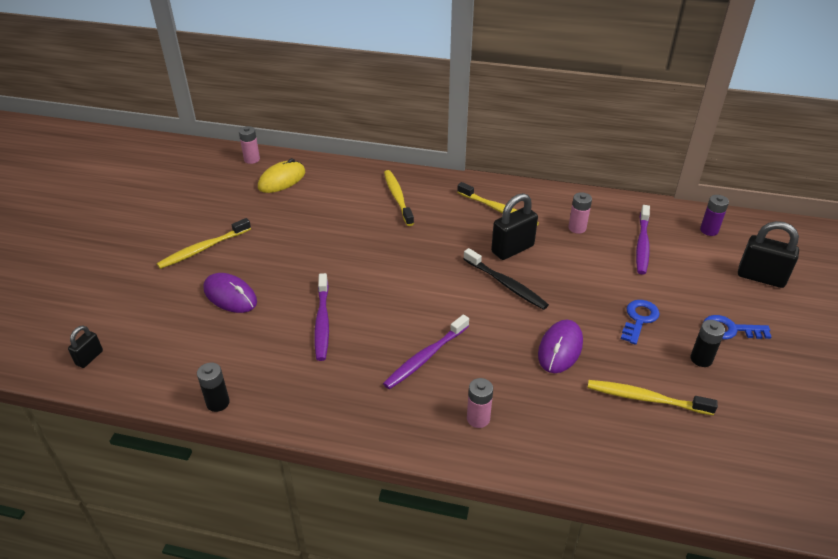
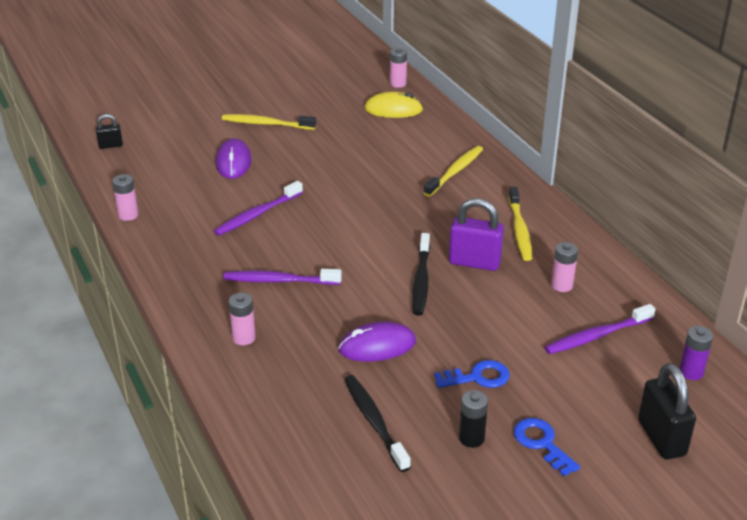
camera: 50 degrees right, 5 degrees down
(218, 403) = (128, 215): black battery -> pink battery
(512, 249) = (474, 262): black padlock -> purple padlock
(646, 398) = (374, 422): yellow toothbrush -> black toothbrush

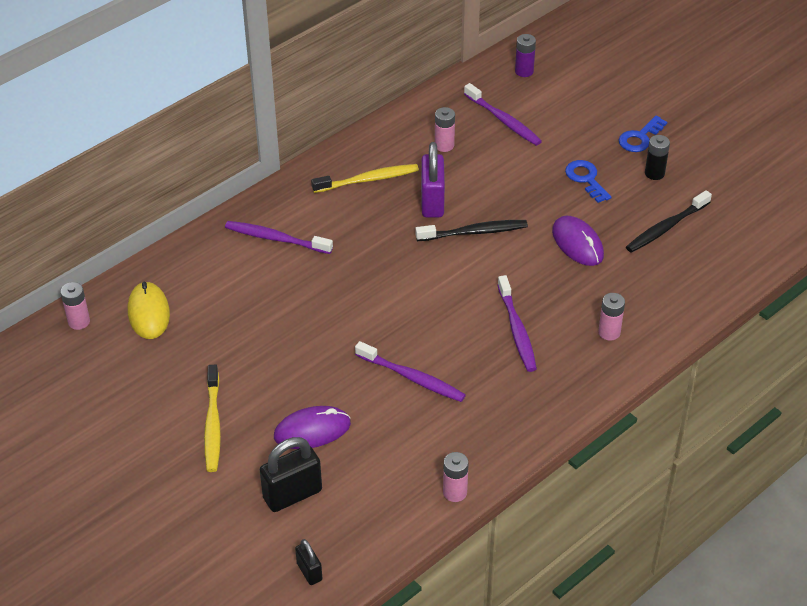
camera: 105 degrees left, 10 degrees up
(455, 171) = (276, 239): yellow toothbrush -> purple toothbrush
(661, 438) = (602, 82): black padlock -> black padlock (292, 494)

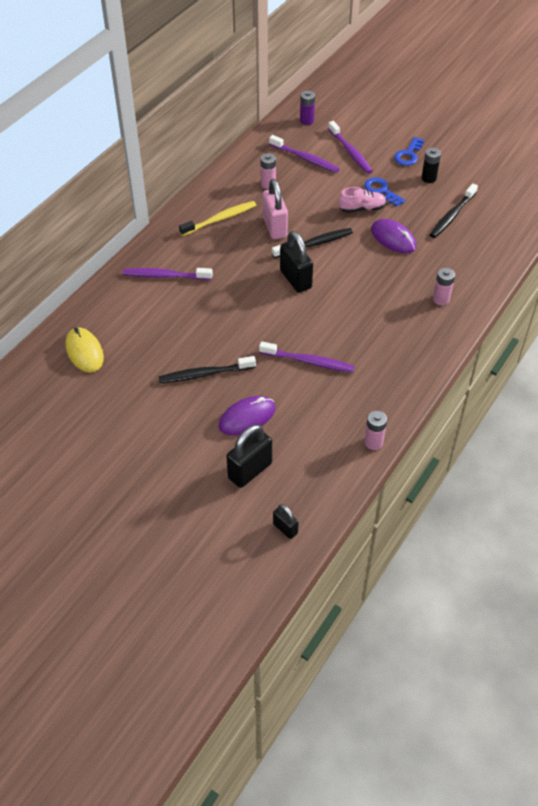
camera: 15 degrees left, 5 degrees up
(79, 322) = (30, 369): pink battery -> none
(213, 424) = (167, 429): yellow toothbrush -> none
(280, 368) = (205, 374): none -> black toothbrush
(432, 202) = (274, 227): purple padlock -> pink padlock
(434, 273) = (295, 279): none -> black padlock
(517, 330) = (373, 310): purple toothbrush -> purple toothbrush (350, 152)
(552, 198) = (362, 208): none -> pink shoe

